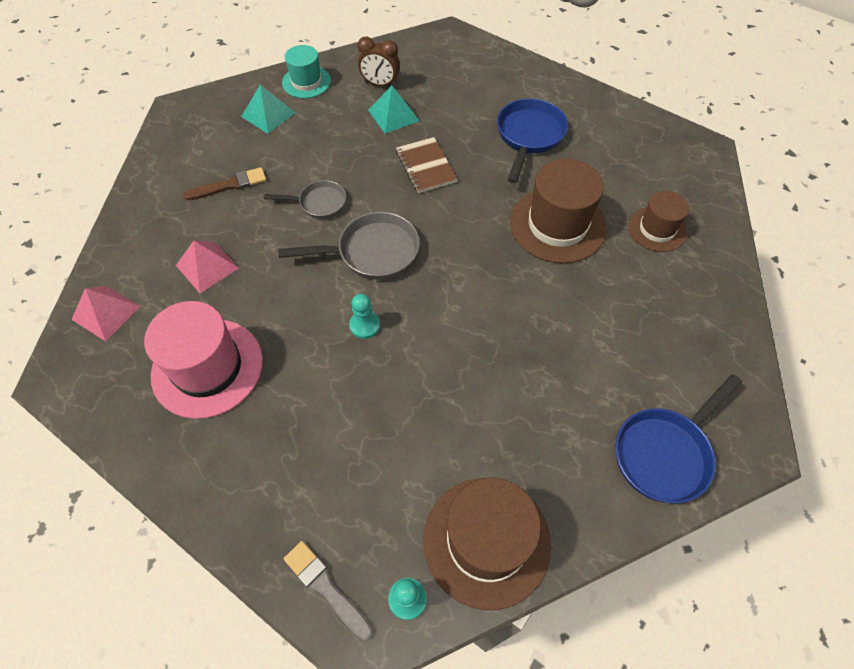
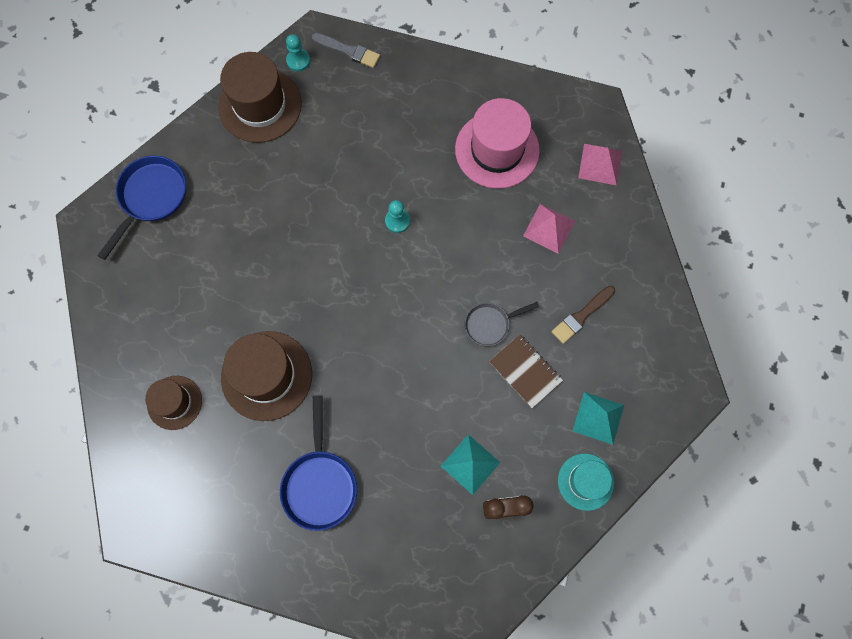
camera: 160 degrees right, 15 degrees up
(372, 252) = (420, 289): grey pan -> none
(426, 166) = (410, 404): brown notebook -> brown notebook (525, 371)

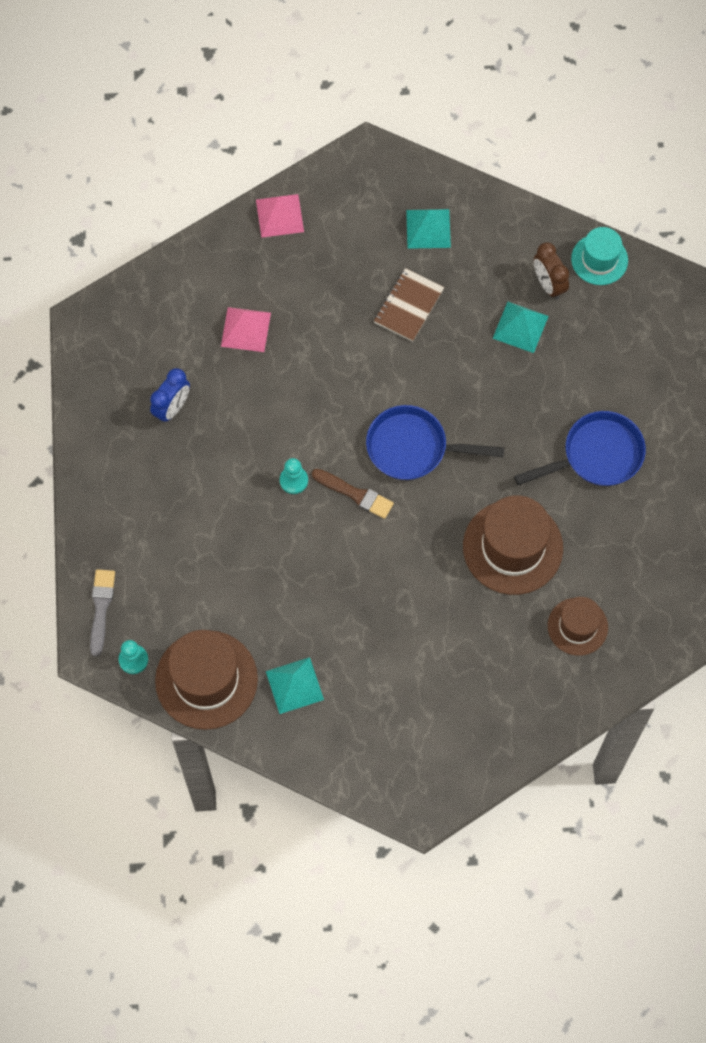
camera: 110 degrees left, 5 degrees down
(151, 198) = (365, 752): blue pan -> blue pan (413, 448)
(227, 165) = (294, 685): none -> turquoise pyramid
(490, 324) = (372, 353): grey pan -> none
(497, 150) = (172, 408): pink hat -> blue clock
(581, 316) = (330, 272): brown brush -> brown brush (355, 494)
(585, 481) = (494, 222): turquoise hat -> turquoise hat (599, 259)
(600, 164) = (152, 301): pink pyramid -> pink pyramid (279, 215)

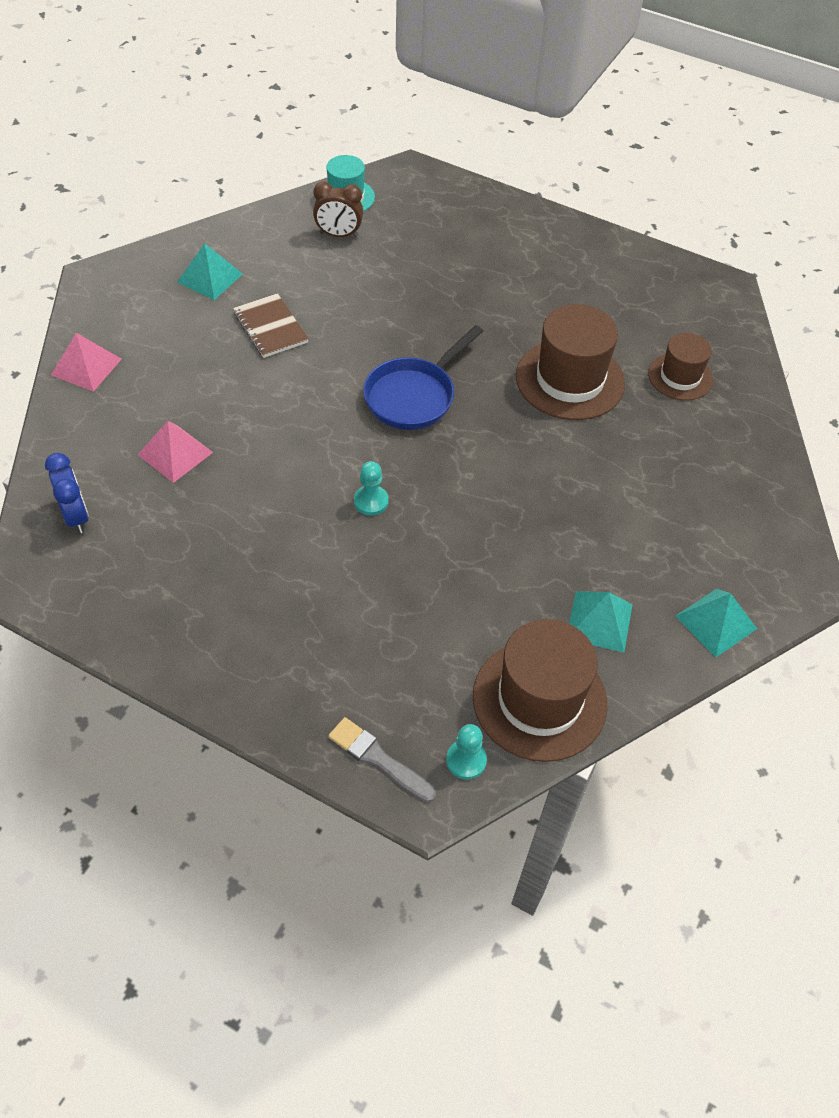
camera: 60 degrees left, 15 degrees down
(172, 408) = (201, 559): blue clock -> blue clock (76, 516)
(355, 494) = (426, 462): brown brush -> none
(520, 327) = (361, 270): turquoise pyramid -> turquoise pyramid (716, 622)
(596, 455) = (524, 285): blue pan -> none

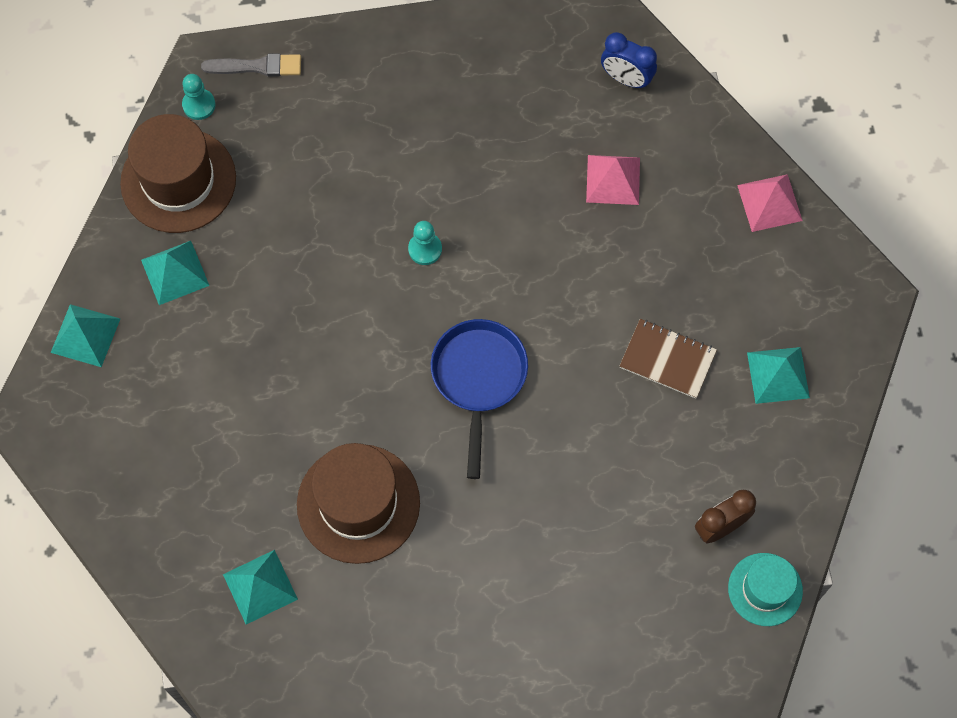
camera: 145 degrees right, 15 degrees up
(680, 377) = (260, 586): brown hat -> turquoise pyramid

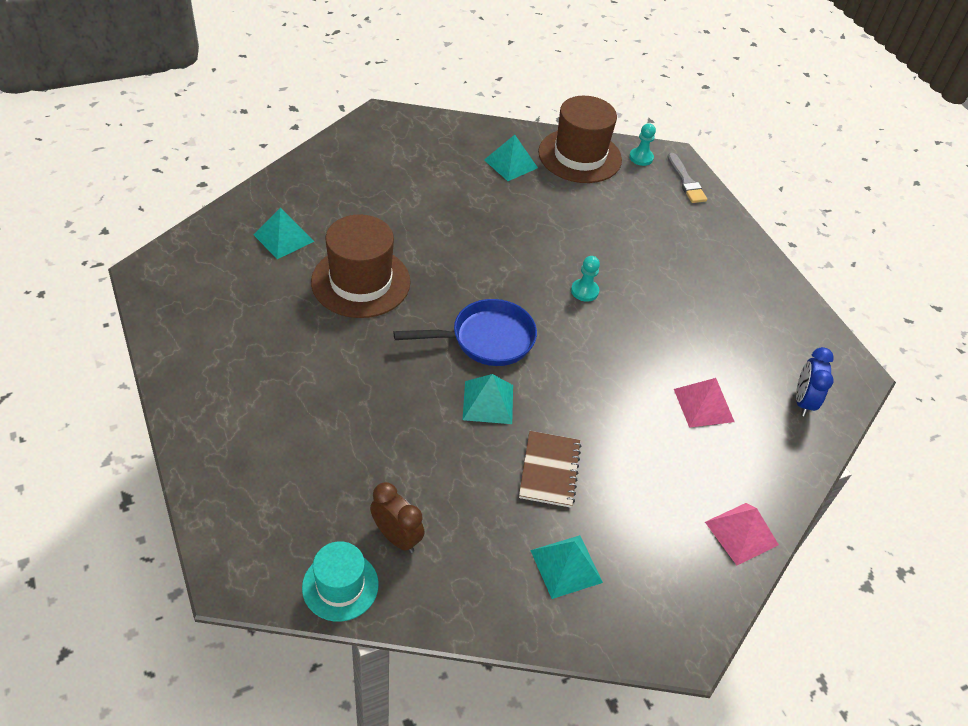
camera: 70 degrees right, 20 degrees down
(85, 335) = (449, 130): turquoise pyramid -> turquoise pyramid (488, 402)

